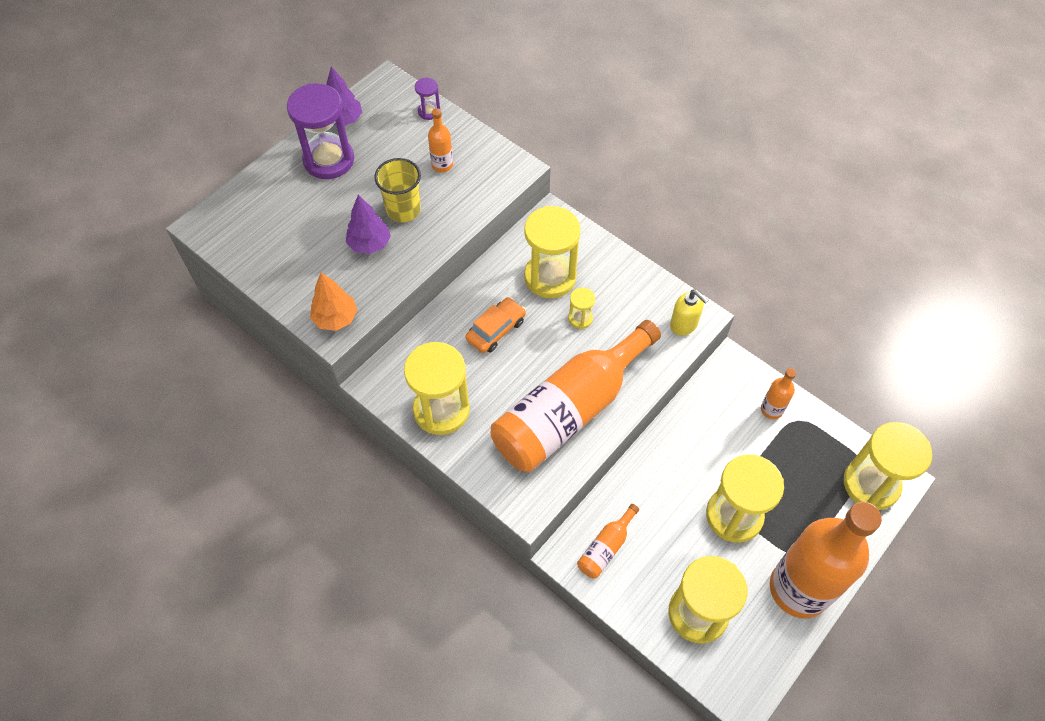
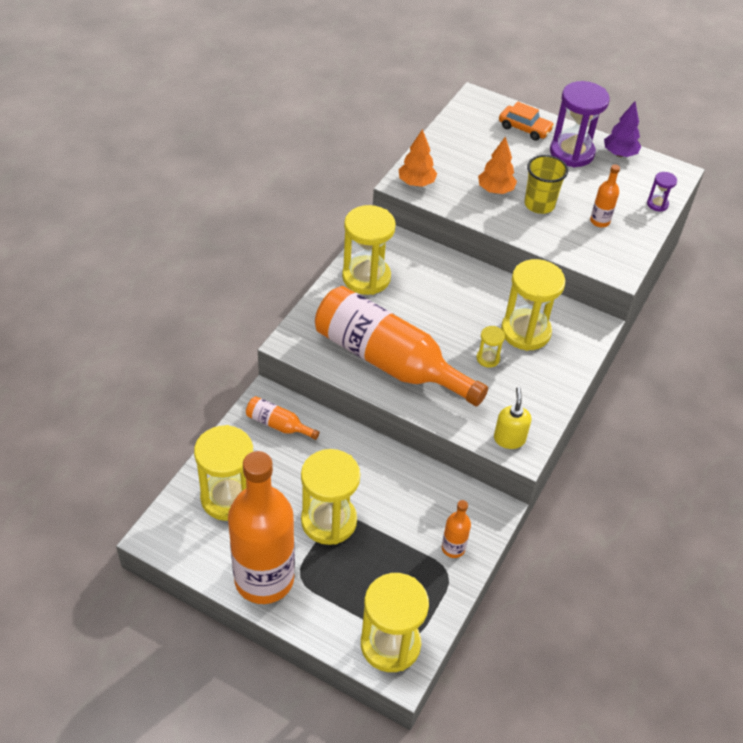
camera: 75 degrees right, 10 degrees down
(370, 244) = (495, 190): purple tree -> orange tree
(496, 330) = (455, 301): orange car -> orange car (524, 128)
(684, 324) = (509, 439): yellow soap dispenser -> yellow soap dispenser turned 150 degrees clockwise

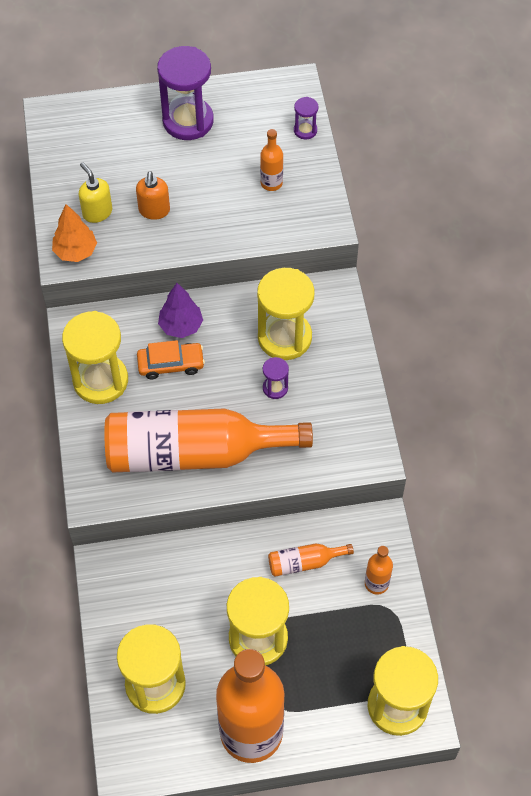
camera: 35 degrees left, 10 degrees up
(278, 424) = (136, 582): orange bottle -> orange bottle (304, 562)
(488, 358) = (275, 388): yellow hourglass -> purple hourglass
(495, 190) = (154, 210): orange tree -> orange soap dispenser
(509, 439) = (355, 454): yellow soap dispenser -> yellow soap dispenser (97, 212)
(524, 128) = (123, 120): orange car -> orange car (171, 364)
(539, 204) = (205, 200): yellow cup -> none
(619, 154) = (230, 94): purple tree -> purple tree (181, 326)

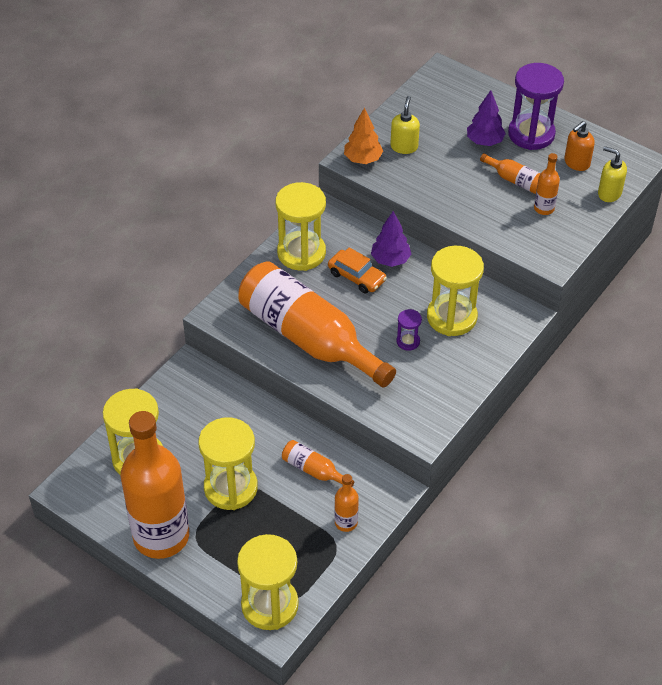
camera: 45 degrees right, 10 degrees down
(154, 210) = (442, 171): orange soap dispenser -> orange soap dispenser (576, 163)
(158, 156) = (484, 141): none -> purple tree
(222, 174) = (515, 181): none -> orange bottle
(305, 130) = (609, 193): purple hourglass -> yellow soap dispenser

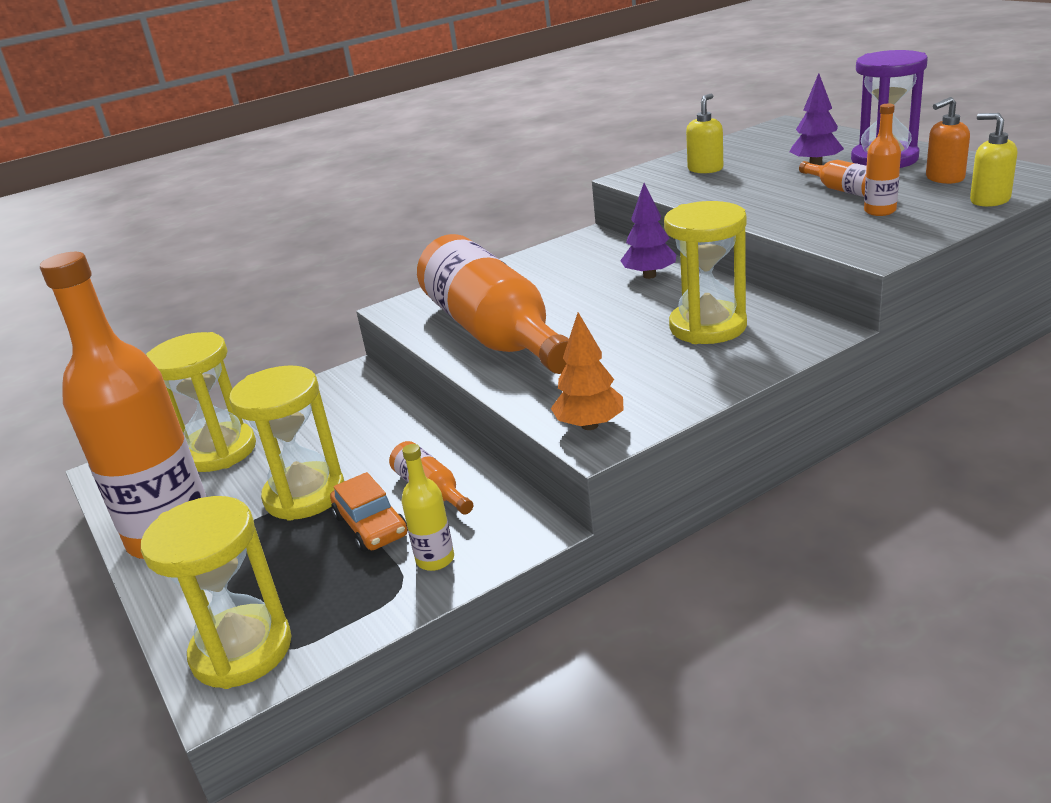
camera: 25 degrees right, 20 degrees down
(301, 253) = (539, 267): yellow hourglass -> none
(346, 522) = (435, 559): orange bottle -> yellow bottle
(356, 277) = (595, 287): orange car -> orange car (371, 526)
(363, 159) = (647, 177): orange tree -> orange tree (590, 425)
(408, 341) = (629, 345): purple hourglass -> none

